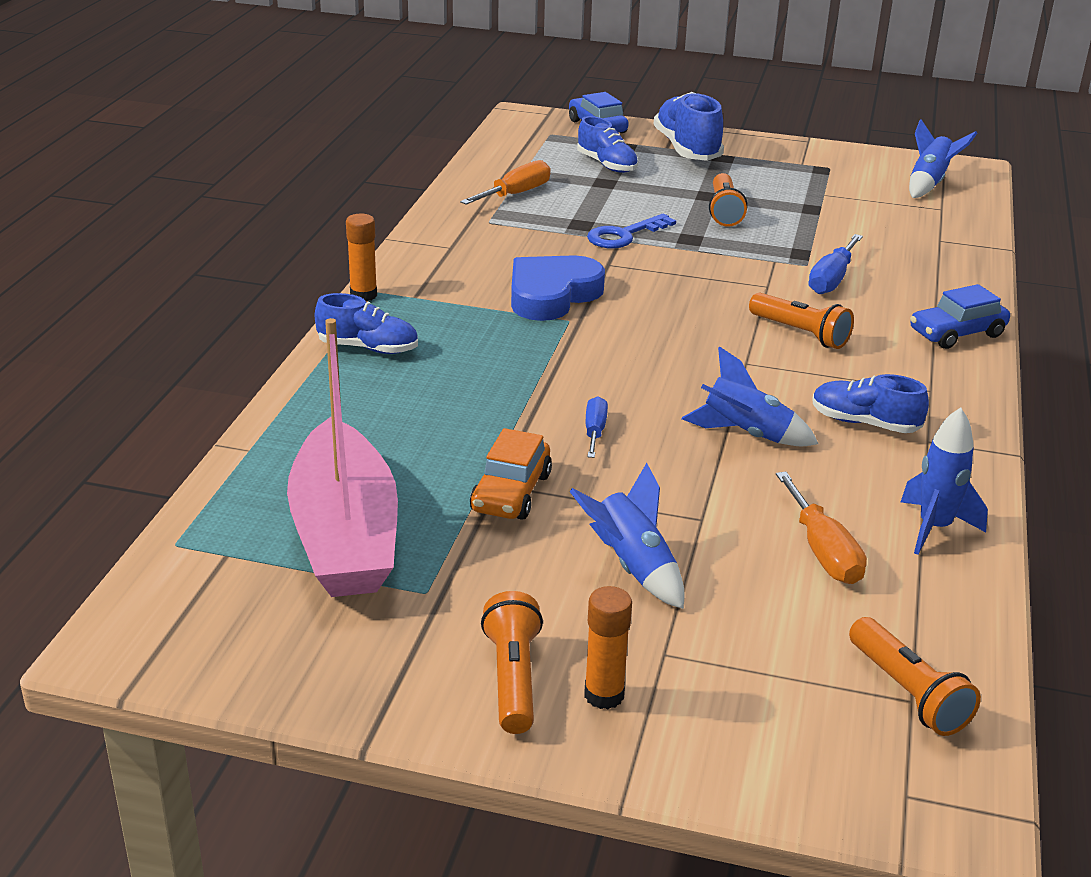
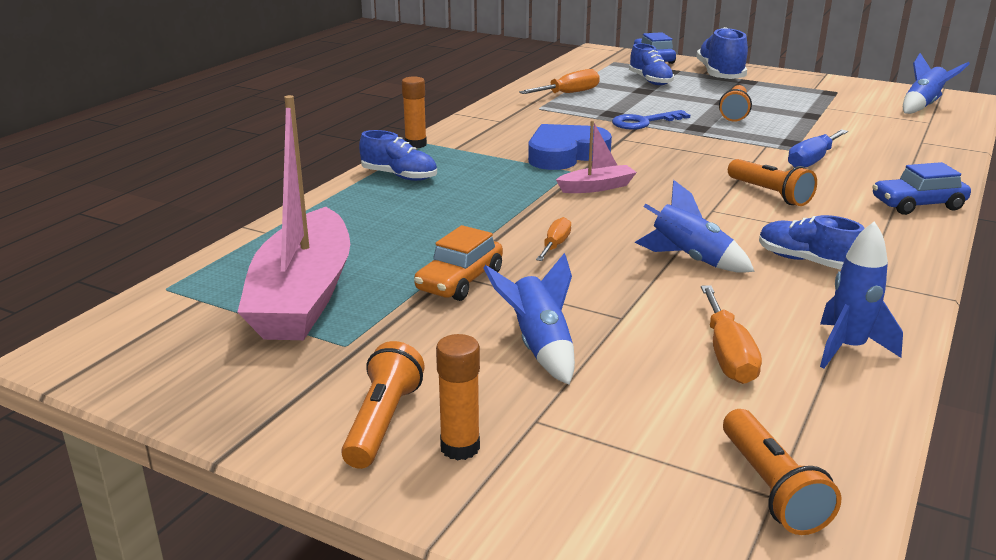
camera: 15 degrees right, 5 degrees down
(595, 431) = (555, 245): blue screwdriver -> orange screwdriver
(608, 342) = (596, 187): none -> pink boat

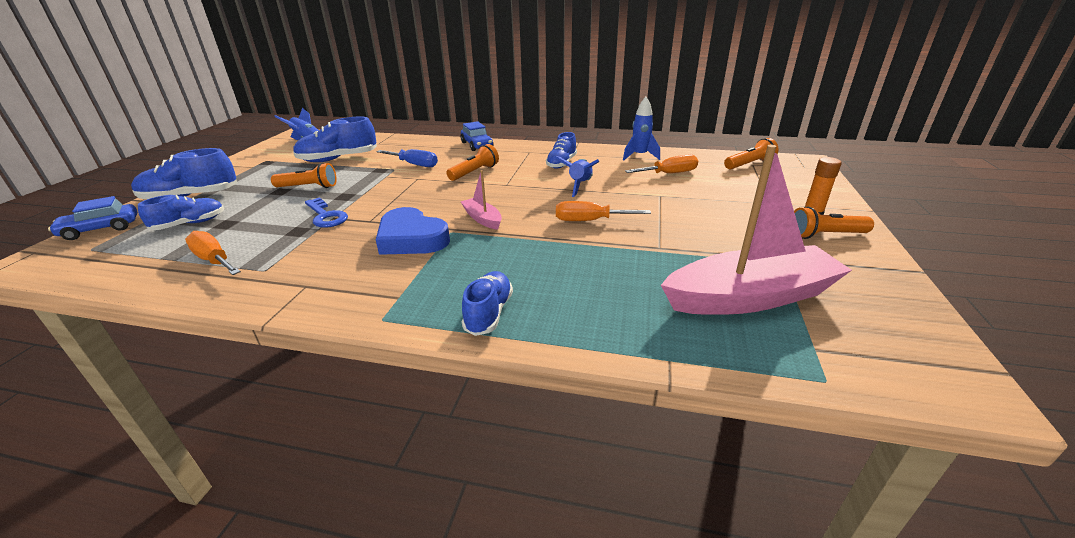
camera: 105 degrees left, 5 degrees up
(415, 144) = (387, 326): orange glue stick -> none
(460, 281) = (666, 242): orange car -> none
(539, 347) = (711, 210): blue rocket -> none
(555, 245) = (589, 221): orange screwdriver -> orange screwdriver, size x1.56
(841, 122) = (338, 159): none -> blue shoe

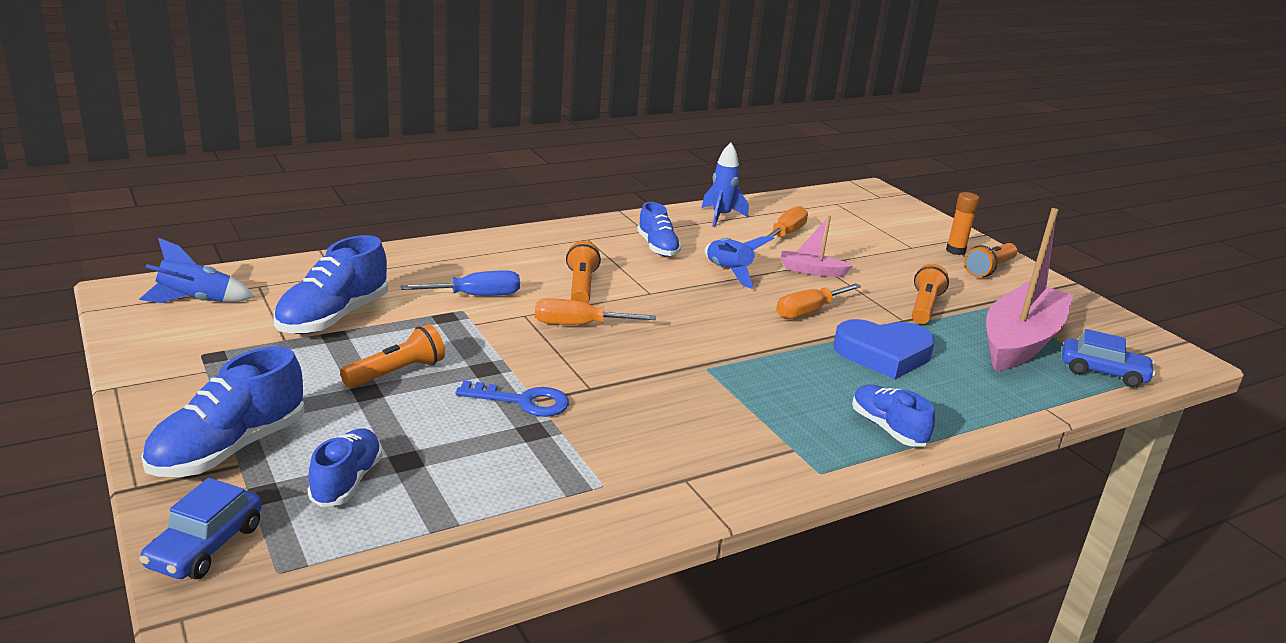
camera: 45 degrees left, 5 degrees down
(214, 260) = (512, 502): orange screwdriver -> orange screwdriver (578, 325)
(411, 238) = (683, 390): blue heart -> blue heart (883, 354)
(477, 145) = (499, 244): blue car -> blue car (1103, 372)
(482, 219) = (709, 343): pink boat -> pink boat (811, 271)
(749, 164) = (834, 204): orange flashlight -> orange flashlight (924, 307)

